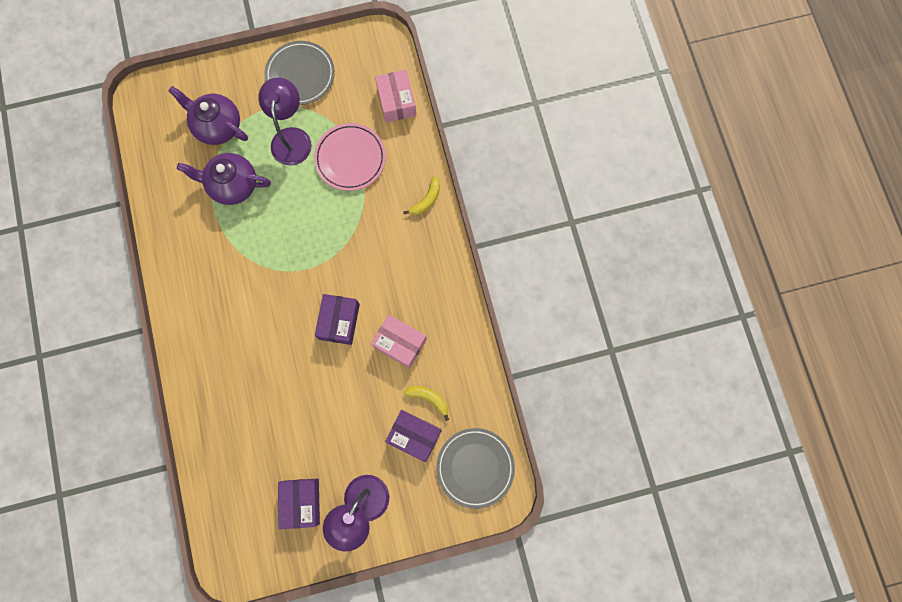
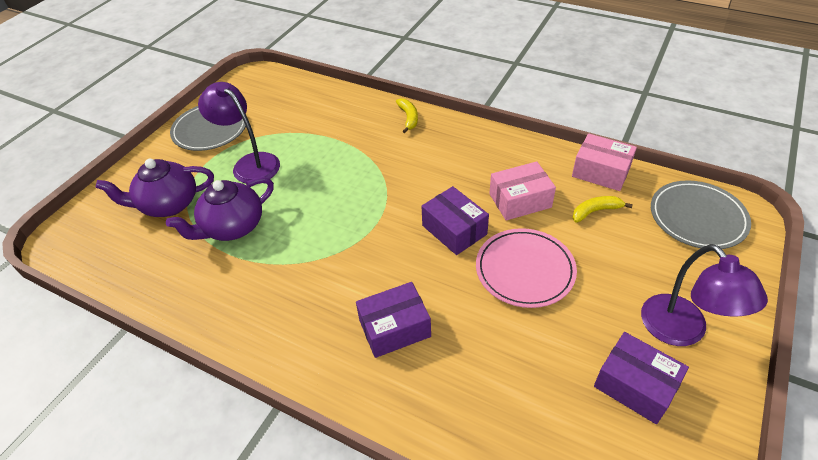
camera: 45 degrees left, 30 degrees down
(350, 158) = (317, 140): pink plate -> pink plate (525, 270)
(396, 101) = (309, 92): pink box -> pink box (601, 172)
(414, 436) = (628, 242): purple box -> purple box (394, 328)

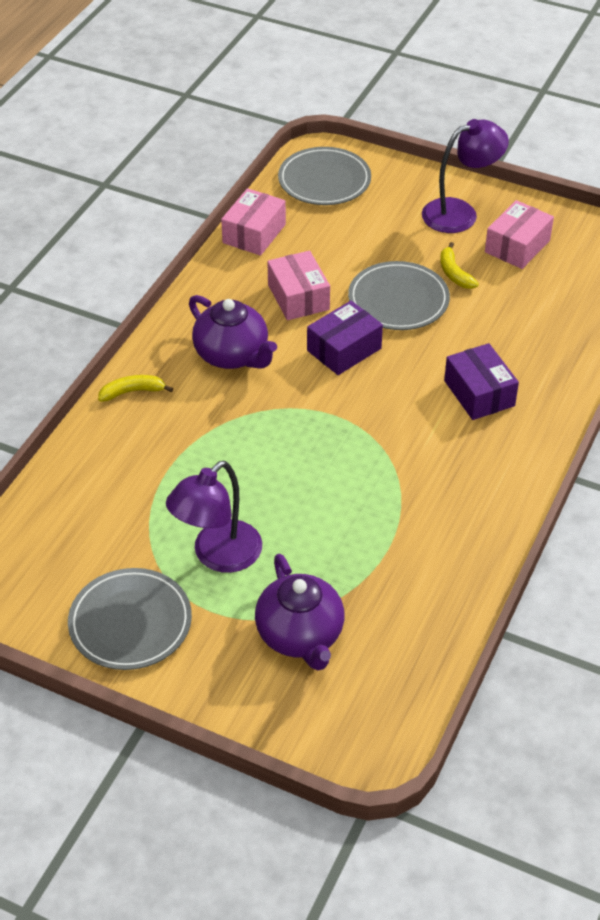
camera: 95 degrees left, 0 degrees up
(233, 227) = (343, 552): purple teapot -> purple teapot (232, 355)
(525, 270) = (398, 300): pink plate -> grey plate
(595, 211) = (315, 244): yellow banana -> yellow banana (454, 273)
(635, 385) = (517, 246): purple box -> pink box

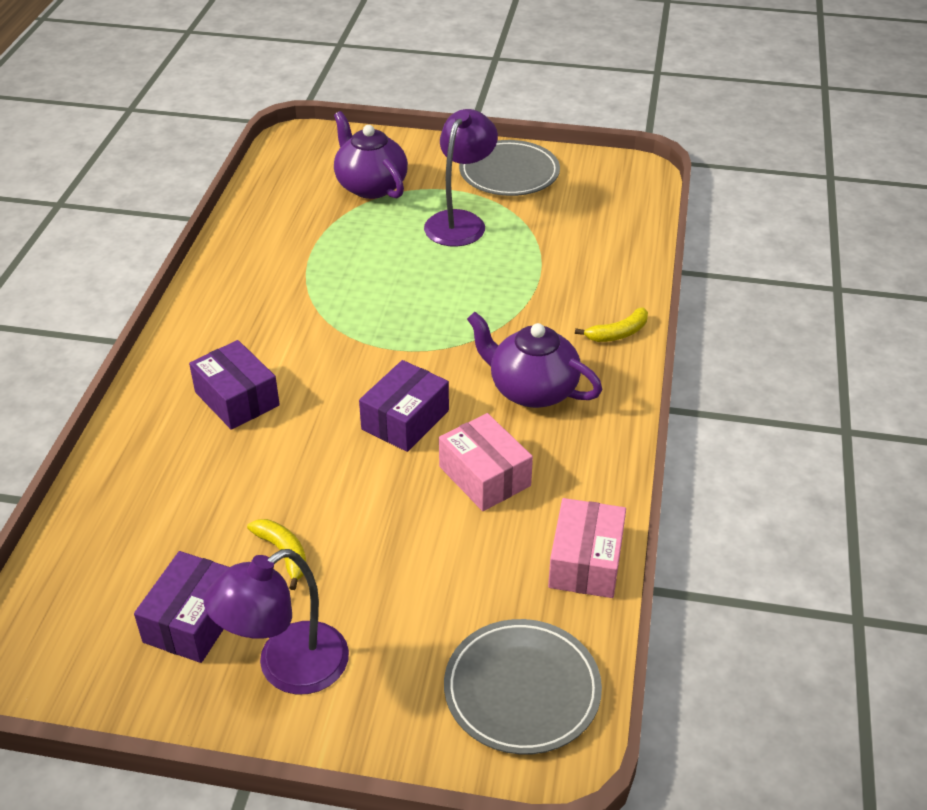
camera: 165 degrees right, 5 degrees down
(398, 300) = (354, 497): grey plate -> none
(517, 246) = (193, 620): pink box -> purple box

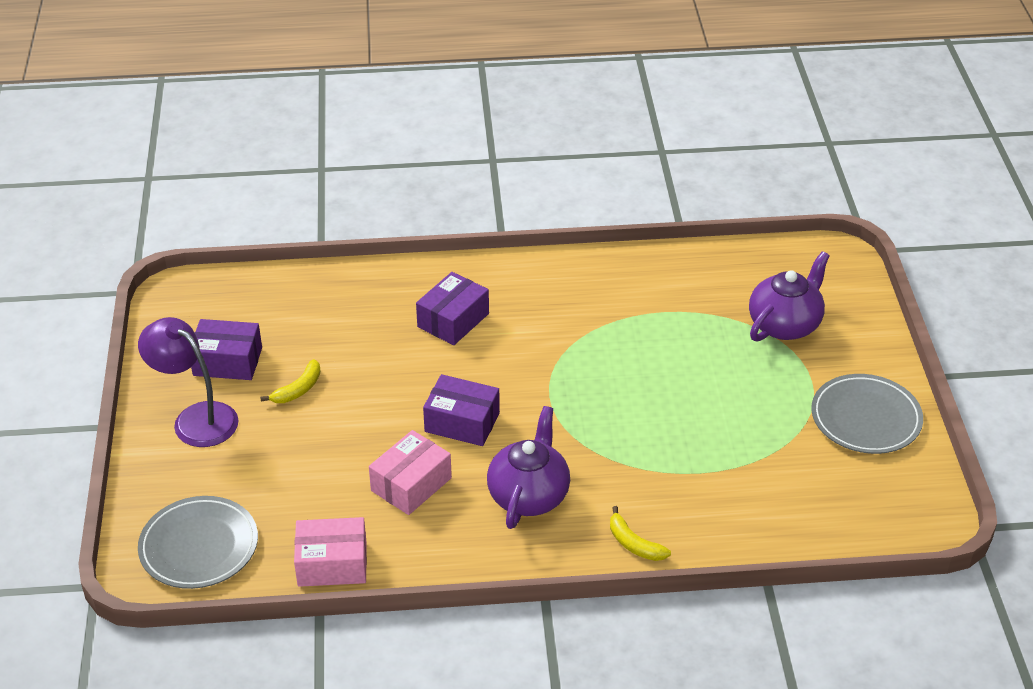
camera: 75 degrees right, 0 degrees up
(460, 221) = (759, 399): purple lamp -> none

